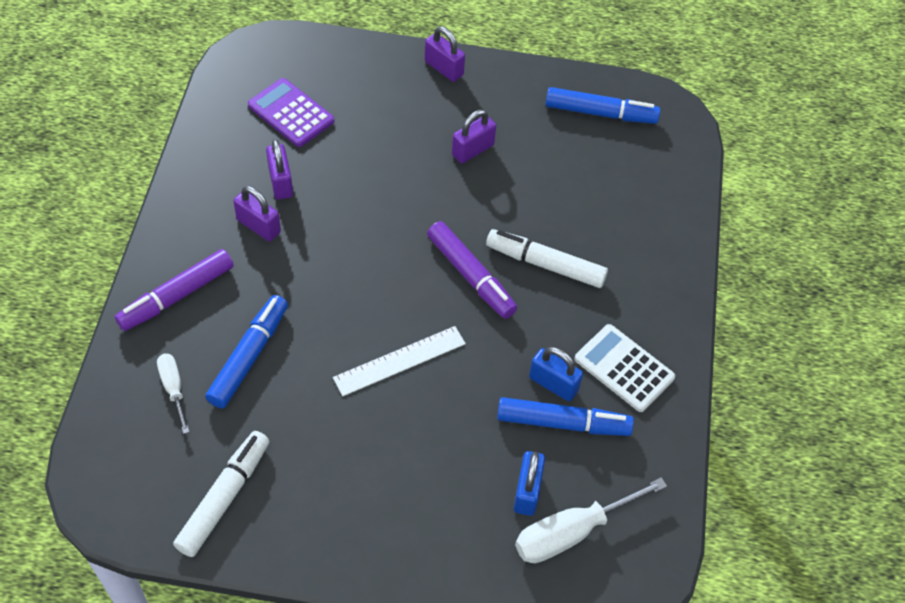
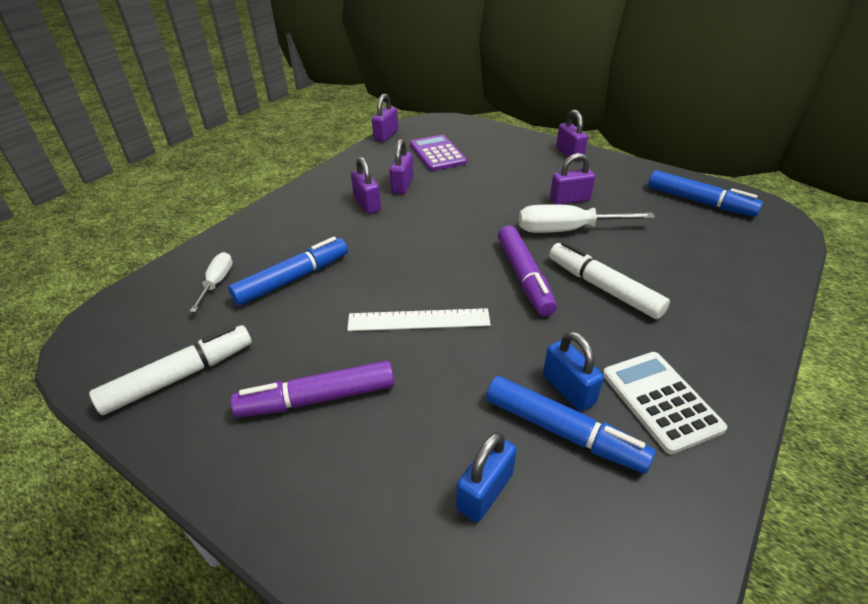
camera: 30 degrees right, 15 degrees down
(177, 296) = (274, 228): purple marker -> purple marker (318, 398)
(206, 95) = (386, 135): none -> purple padlock
(572, 532) = (520, 568): white screwdriver -> white screwdriver (567, 230)

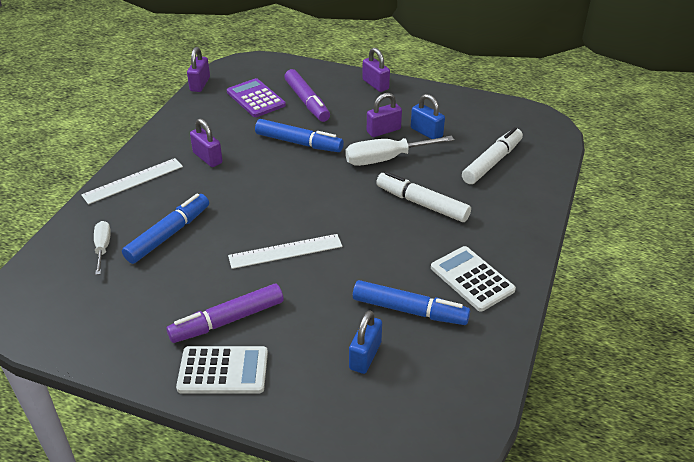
camera: 15 degrees left, 0 degrees up
(179, 376) = (110, 324): white marker -> white marker (492, 162)
(281, 217) = (133, 181): none -> white ruler
(284, 471) = (223, 370): none -> white calculator
(402, 185) = (233, 135): purple padlock -> none
(524, 277) = (359, 204): purple marker -> purple marker (307, 102)
(568, 389) = (408, 282): blue padlock -> blue padlock (426, 132)
(699, 201) = (488, 119): blue marker -> blue marker (298, 143)

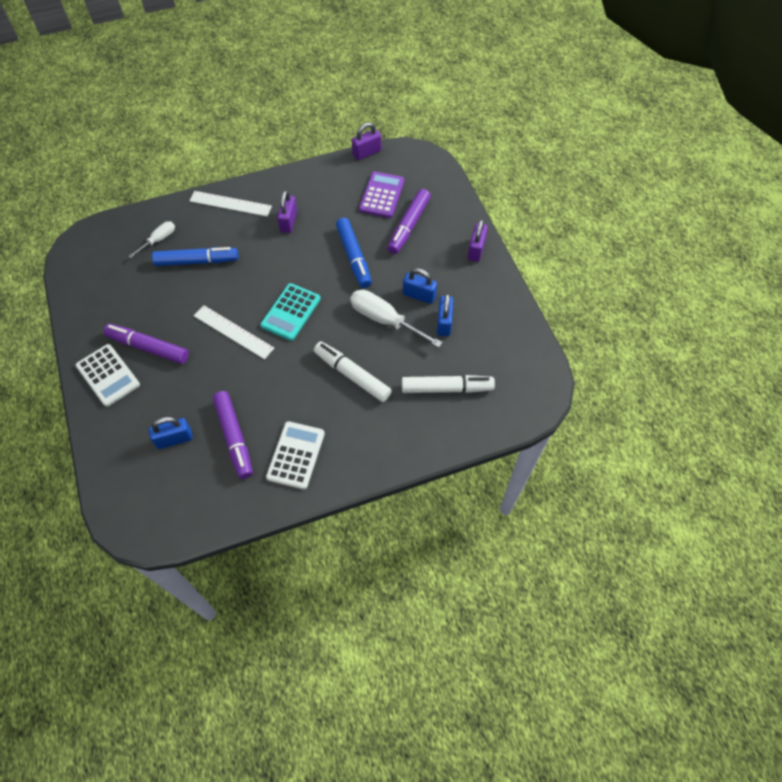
camera: 50 degrees right, 20 degrees up
(310, 205) = (291, 312): none -> turquoise calculator
(383, 131) = (419, 295): purple padlock -> blue padlock
(409, 310) = (234, 437): blue marker -> purple marker
(422, 204) = (352, 375): white marker -> white marker turned 45 degrees counterclockwise

